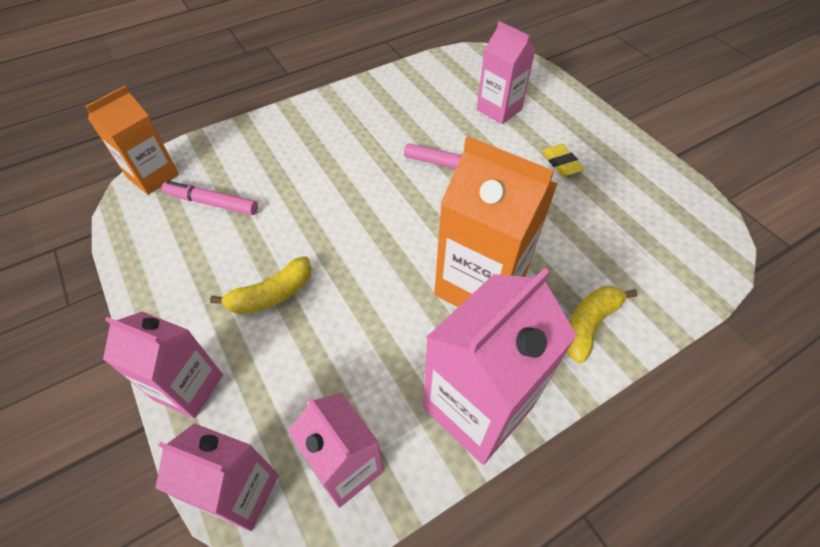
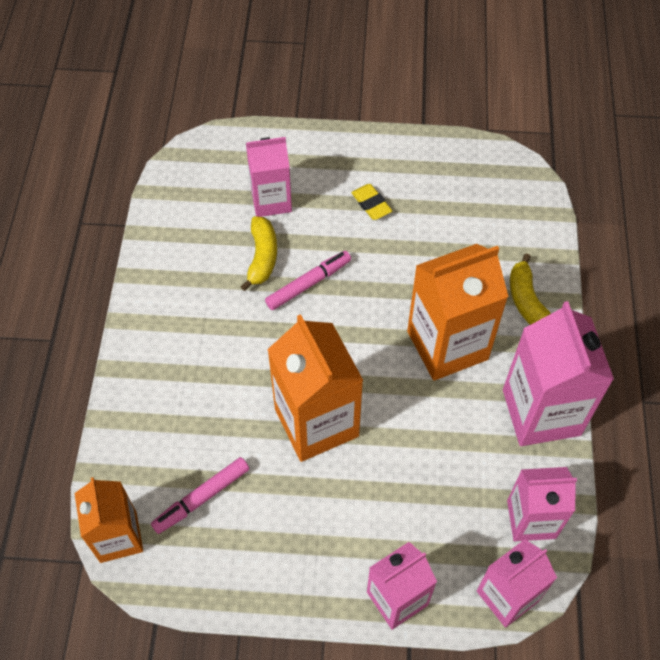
camera: 55 degrees left, 5 degrees up
(271, 295) = (349, 497): yellow banana -> yellow banana (262, 257)
(327, 235) = (316, 422): none -> orange carton
(561, 163) = (371, 204): yellow eraser -> yellow eraser turned 45 degrees clockwise

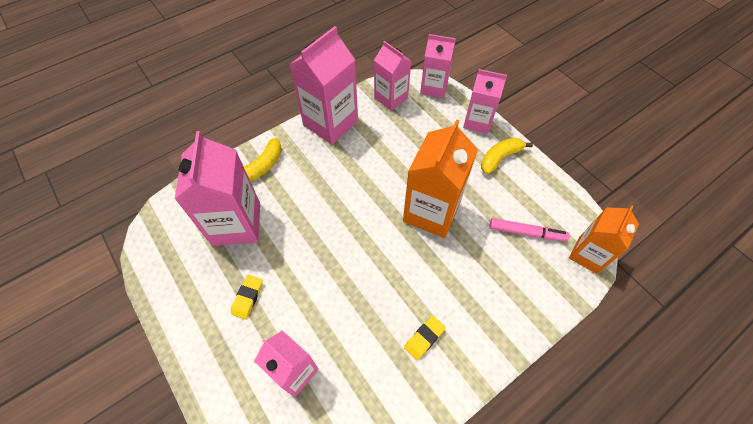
camera: 130 degrees left, 0 degrees up
(200, 310) = (424, 338): none -> yellow eraser
(262, 257) = (350, 334): yellow banana -> yellow banana (500, 158)
(308, 284) = (346, 287): pink marker -> none
(447, 345) = (326, 184): orange carton -> none
(464, 237) = (236, 224): none -> pink carton

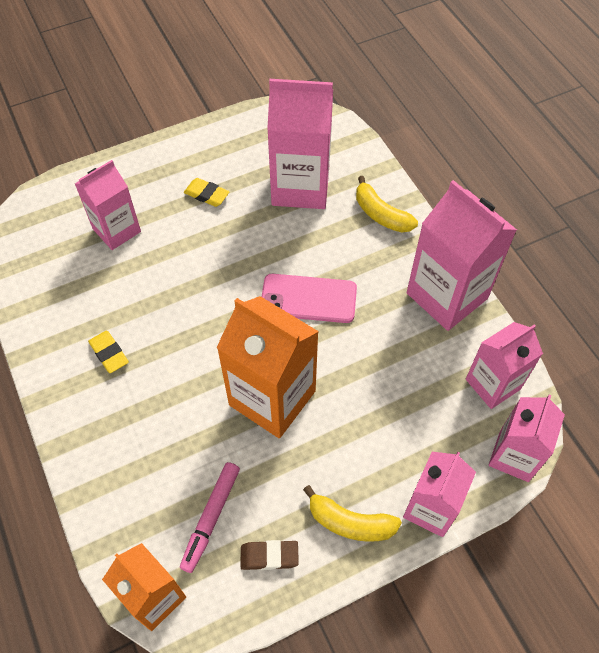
camera: 100 degrees right, 0 degrees up
(346, 202) = (308, 299): none -> pink phone
(500, 158) = (350, 522): yellow banana -> yellow banana turned 135 degrees clockwise
(536, 195) = (269, 556): none -> brown eraser

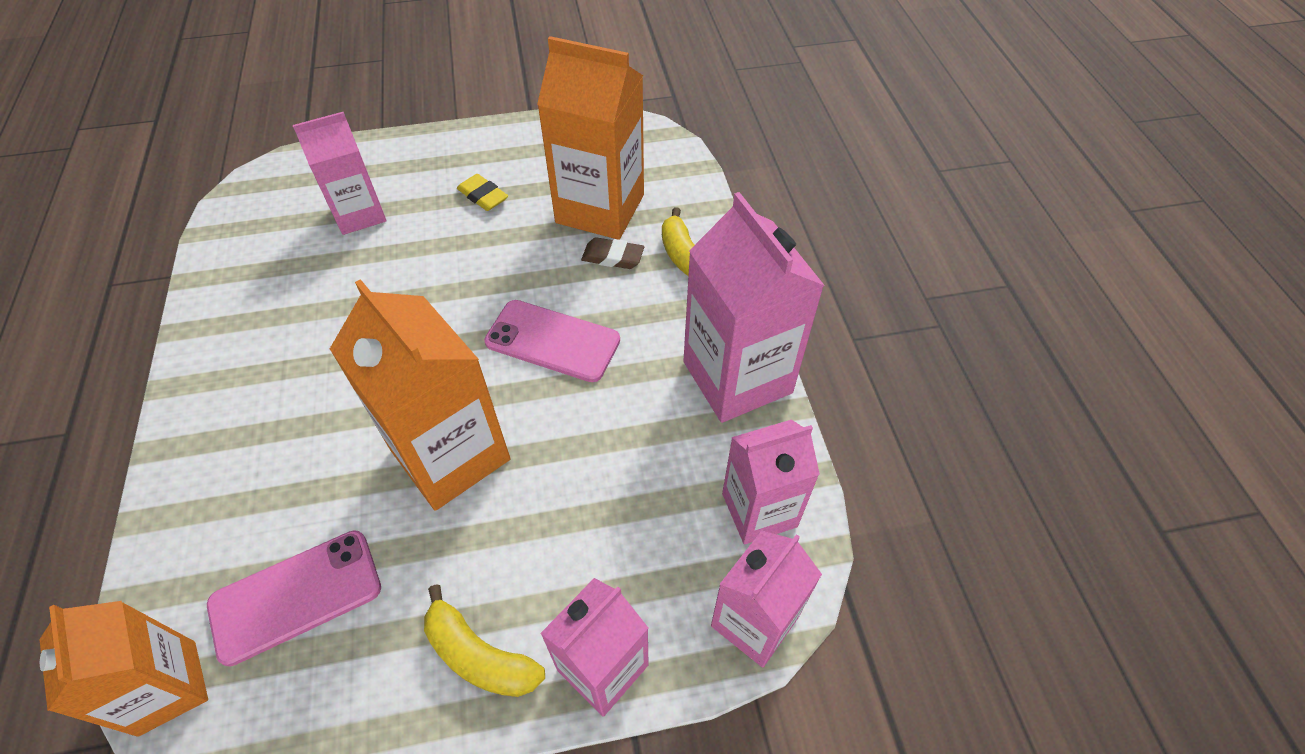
camera: 15 degrees right, 5 degrees down
(109, 353) = (278, 352): yellow eraser -> none
(211, 518) = (296, 596): pink marker -> pink phone
(269, 556) = (347, 673): brown eraser -> brown eraser (613, 257)
(300, 186) = (600, 209): pink carton -> orange carton

